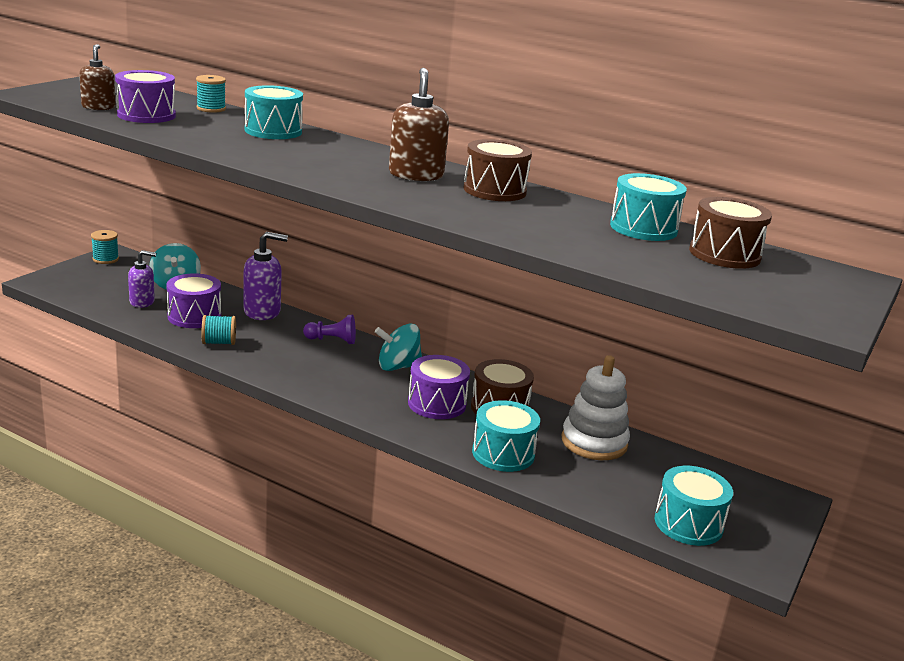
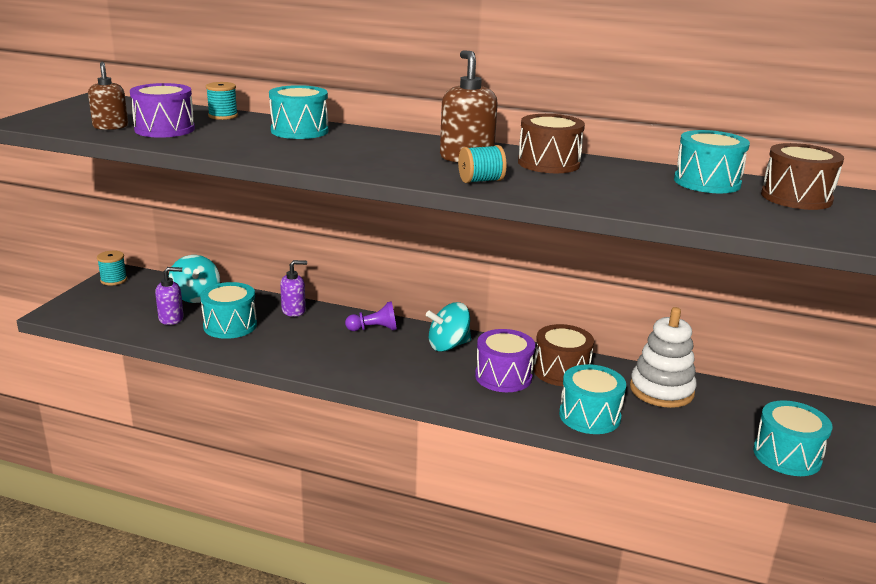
camera: 10 degrees left, 0 degrees up
(194, 316) = (230, 325): purple drum -> turquoise drum
(219, 342) = (267, 348): turquoise spool -> turquoise spool (481, 181)
(262, 312) = (294, 311): purple soap dispenser -> purple soap dispenser, size x0.65

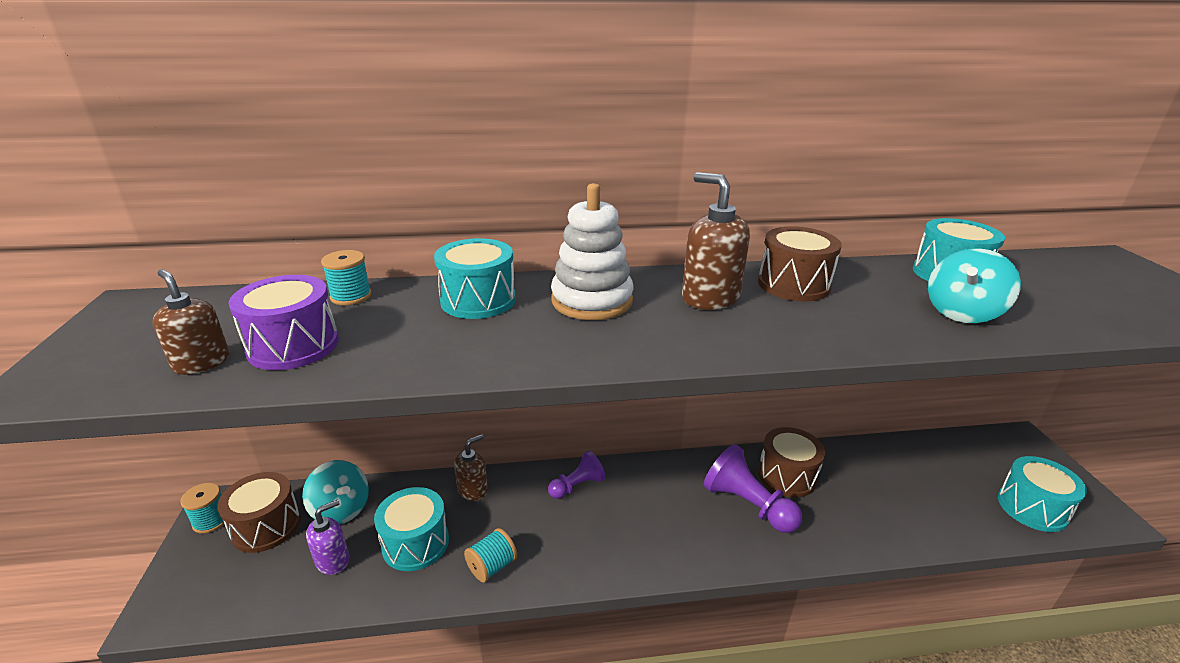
camera: 25 degrees left, 5 degrees up
(294, 311) = (473, 490): purple soap dispenser -> brown soap dispenser
(448, 345) = (665, 481): turquoise spinning top -> turquoise spinning top (962, 313)
(481, 181) = (778, 335): turquoise spool -> turquoise spool (492, 566)
(503, 376) = (747, 505): purple drum -> purple pawn
(589, 416) = (860, 527): turquoise drum -> none
(661, 390) = (880, 467): white stacking toy -> white stacking toy (592, 301)
(796, 197) = (1037, 275): brown drum -> brown drum (266, 526)

